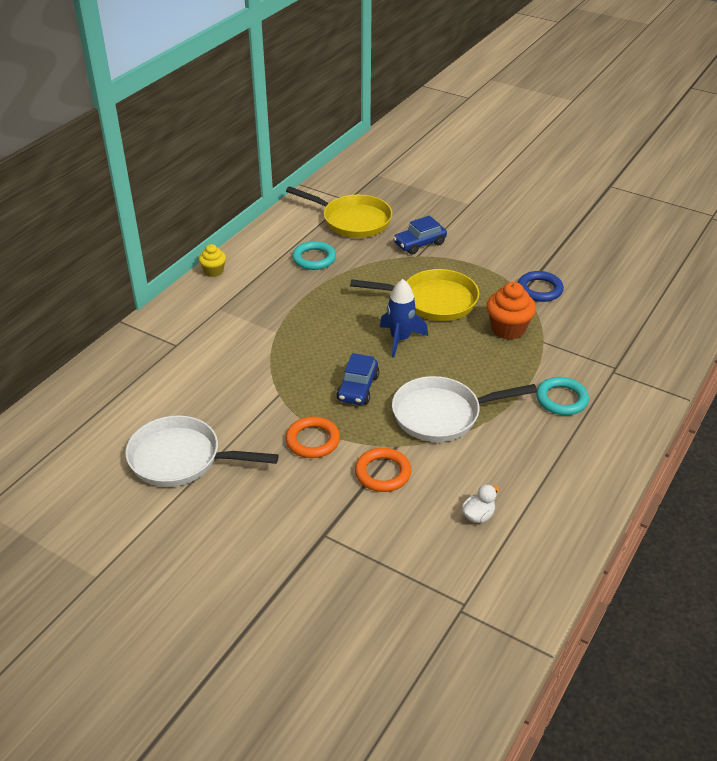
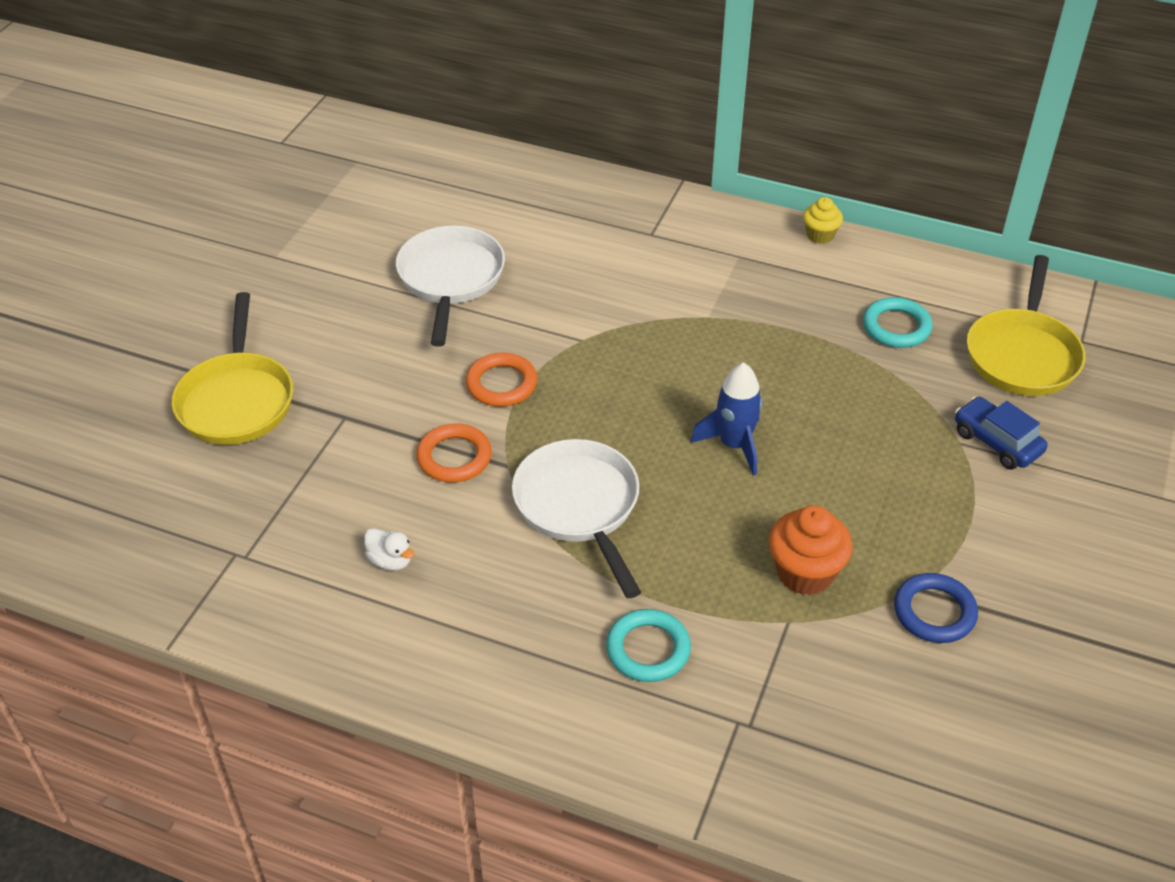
camera: 80 degrees right, 5 degrees up
(358, 388) = (613, 413): blue car -> none
(433, 301) = (844, 474): yellow pan -> yellow pan (236, 400)

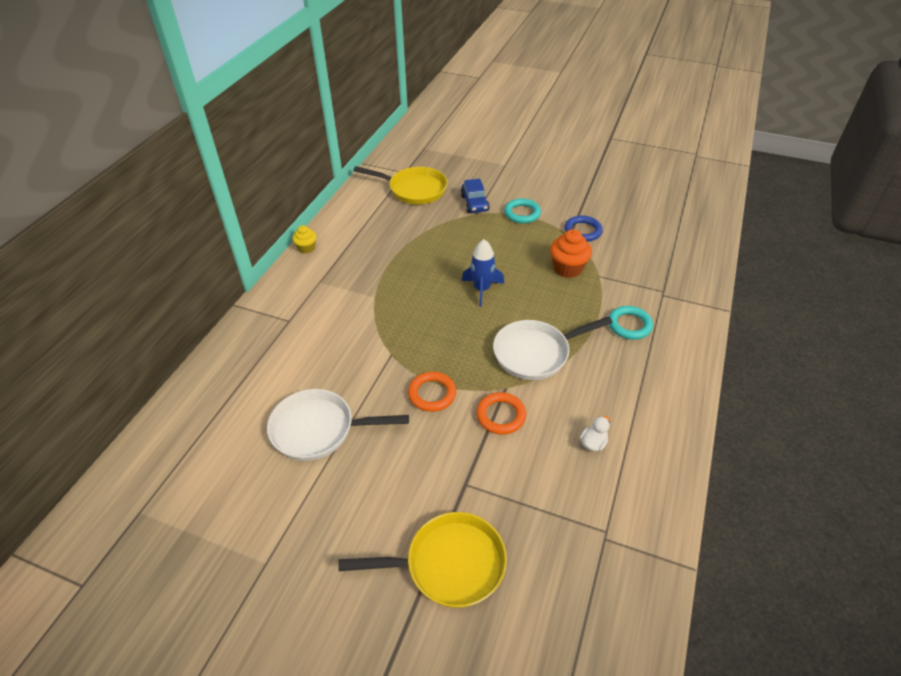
camera: 90 degrees left, 0 degrees up
(896, 327) = (390, 226): turquoise ring -> turquoise ring (522, 213)
(997, 442) = (474, 203): blue car -> blue car turned 60 degrees counterclockwise

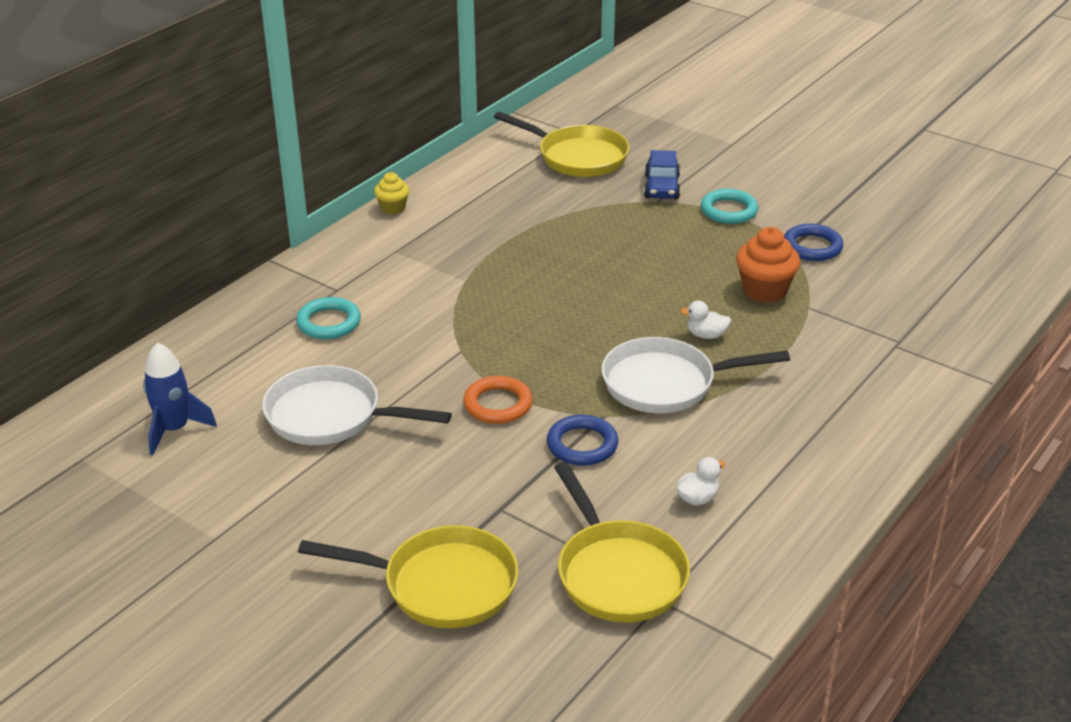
camera: 15 degrees right, 10 degrees down
(482, 289) = (623, 296): blue rocket -> blue rocket (174, 429)
(501, 415) = (582, 445): orange ring -> blue ring
(546, 310) = (706, 335): none -> white duck
(566, 522) = (618, 573): none -> yellow pan
(629, 325) = (823, 374): turquoise ring -> turquoise ring (329, 323)

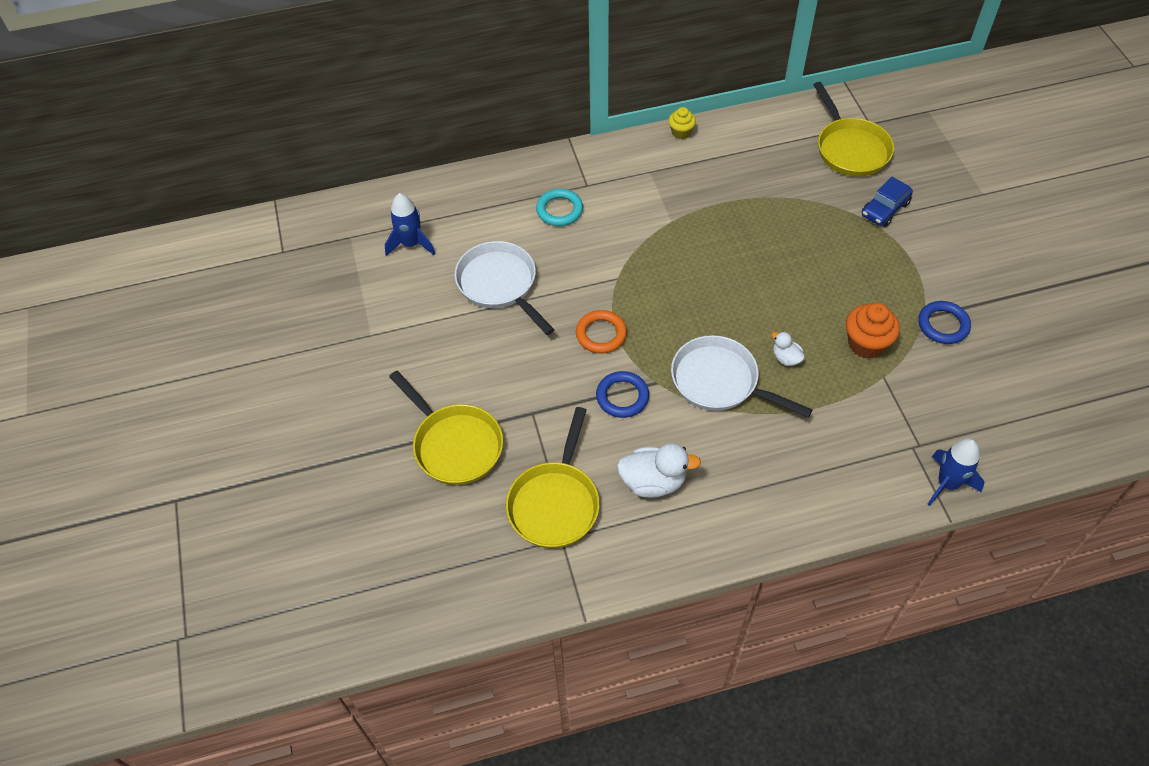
camera: 40 degrees right, 20 degrees up
(698, 498) = (653, 482): white duck -> white duck, size x1.84
(729, 210) = (913, 257): turquoise ring -> none
(955, 357) = (947, 483): none -> blue rocket

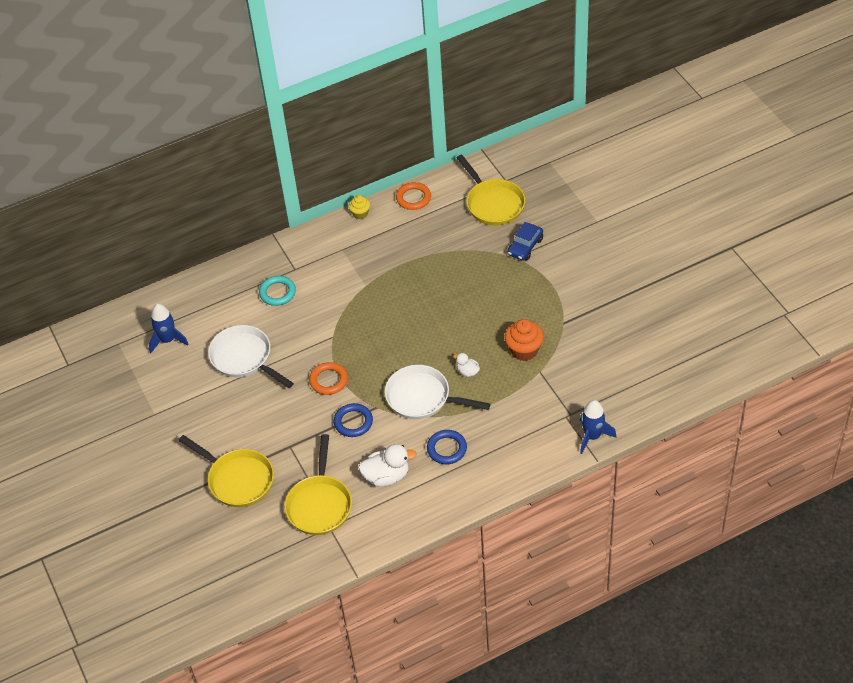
camera: 10 degrees left, 5 degrees down
(750, 125) = (413, 198): none -> orange ring
(943, 325) = (578, 326): blue ring -> blue ring (447, 449)

